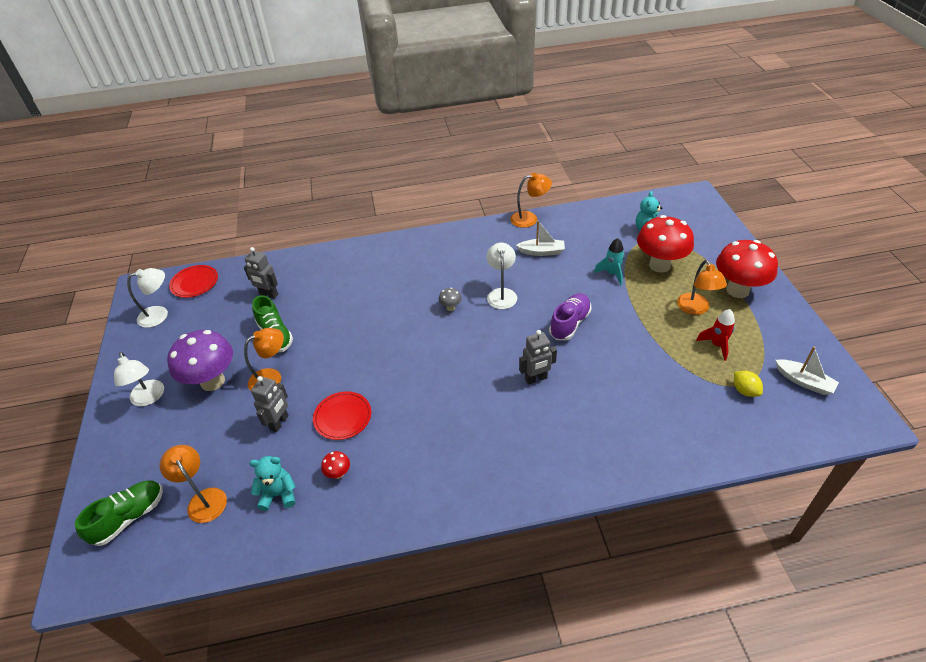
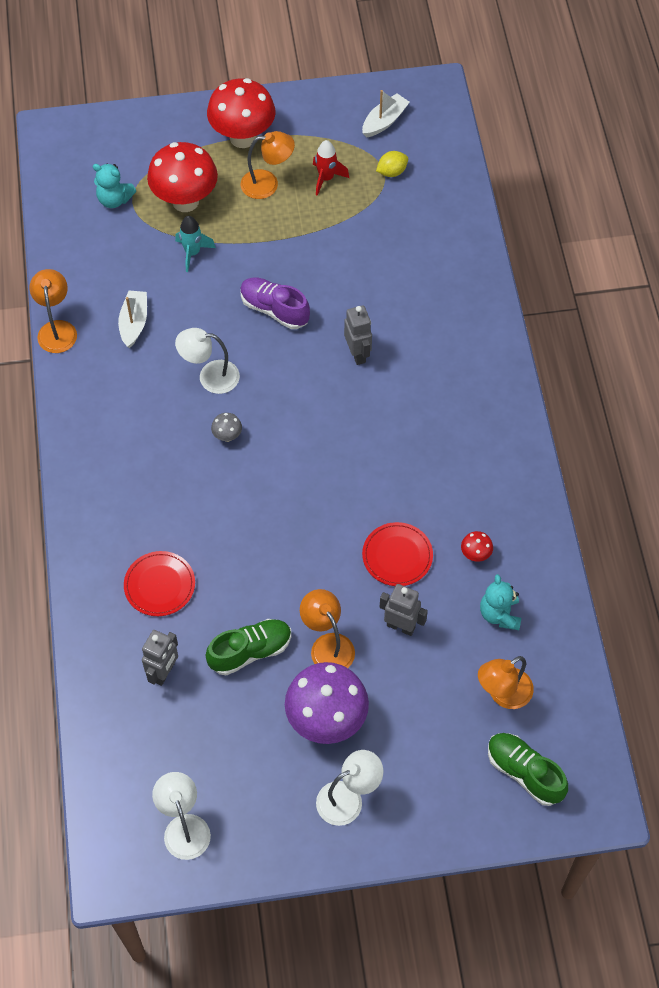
camera: 90 degrees left, 15 degrees up
(194, 283) = (118, 789): red plate -> red plate (159, 585)

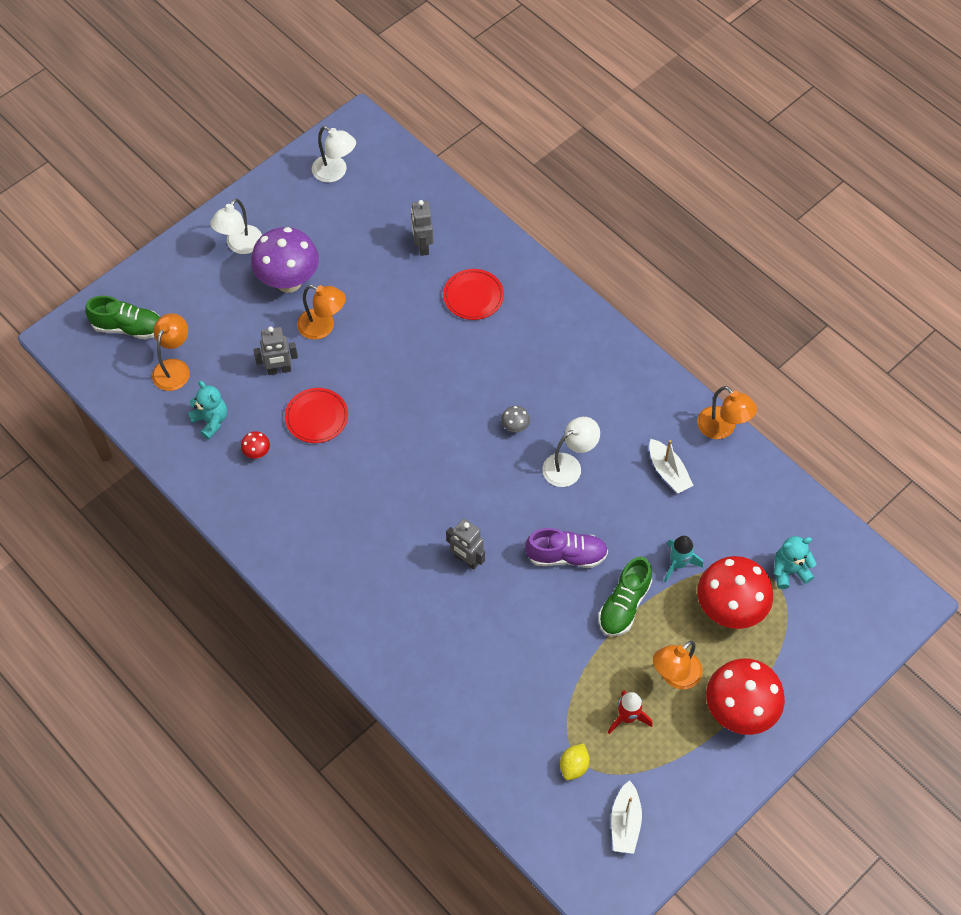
camera: 145 degrees right, 0 degrees up
(250, 651) = (374, 292): green shoe -> green shoe (624, 605)

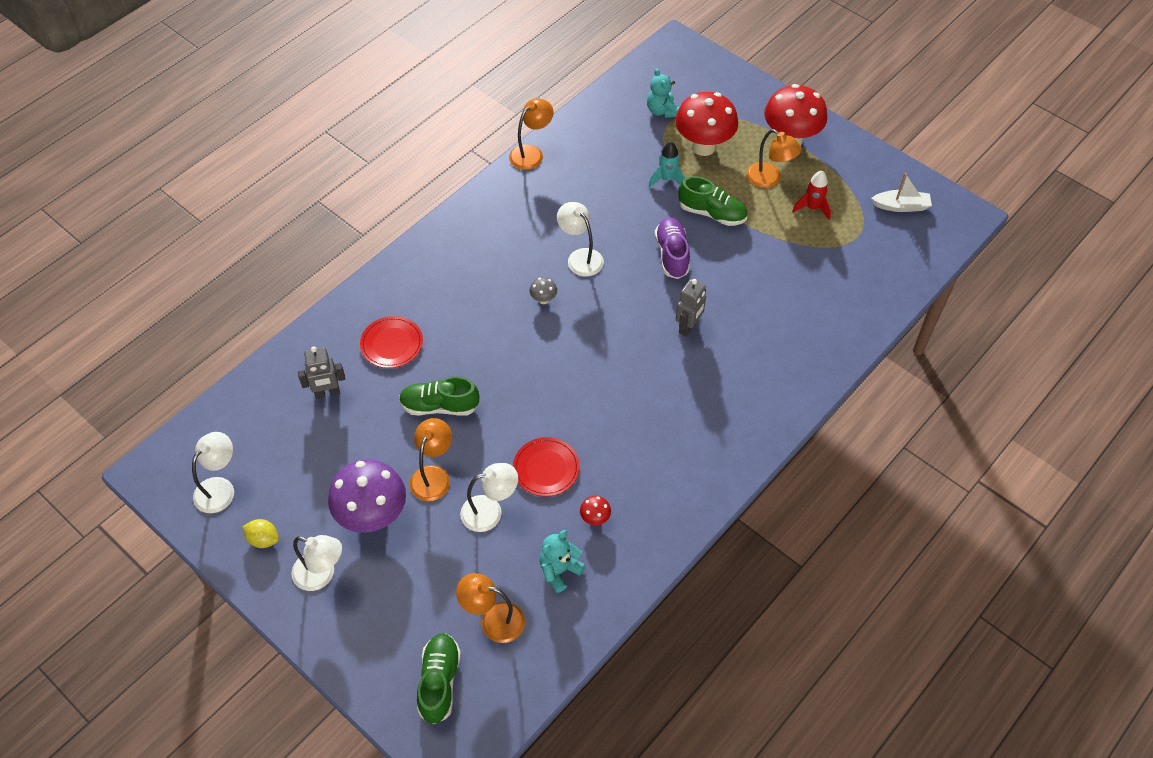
camera: 95 degrees left, 5 degrees down
(279, 370) = (490, 511): grey robot -> white lamp
(397, 333) = (439, 406): none -> green shoe
(574, 766) = (863, 240): yellow lemon -> yellow lemon (263, 539)
(668, 472) = (578, 188): white boat -> none

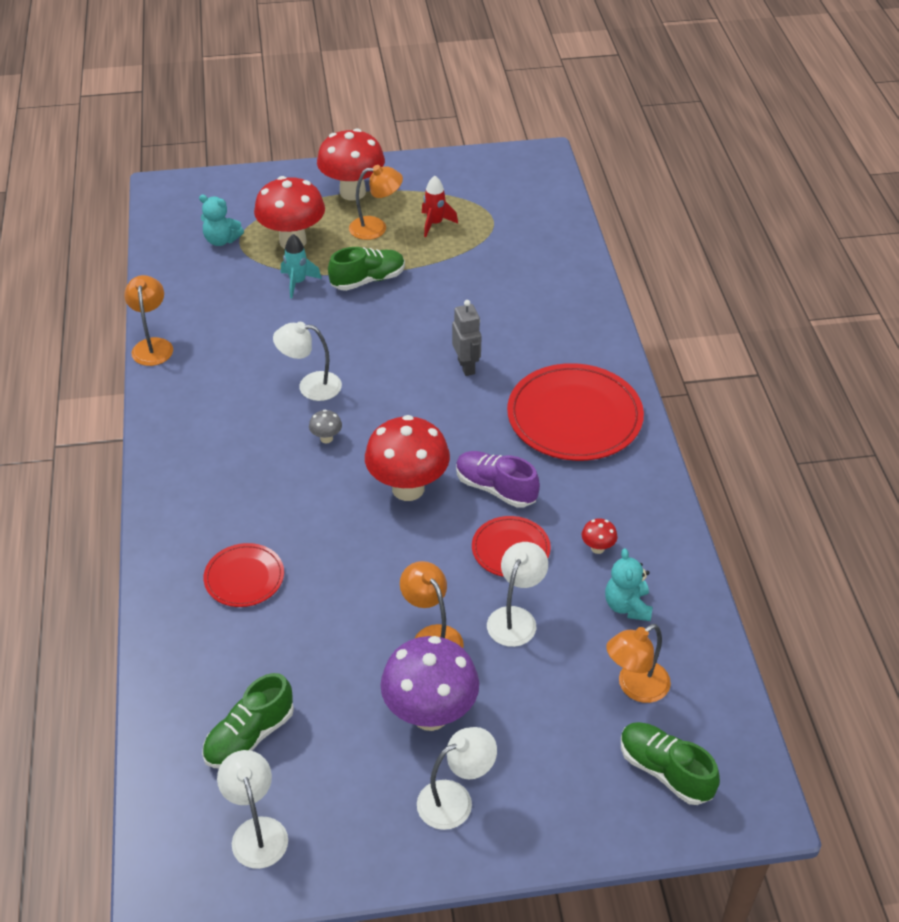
camera: 50 degrees left, 10 degrees down
(263, 539) = (362, 827): yellow lemon -> none
(327, 393) = (243, 665): grey robot -> none
(439, 406) = (359, 584): green shoe -> green shoe (249, 736)
(543, 374) = (408, 488): none -> red mushroom
(672, 254) = (380, 329): purple shoe -> purple shoe (495, 488)
(706, 423) = (574, 416): none -> red plate
(901, 206) = (493, 180): white boat -> none

